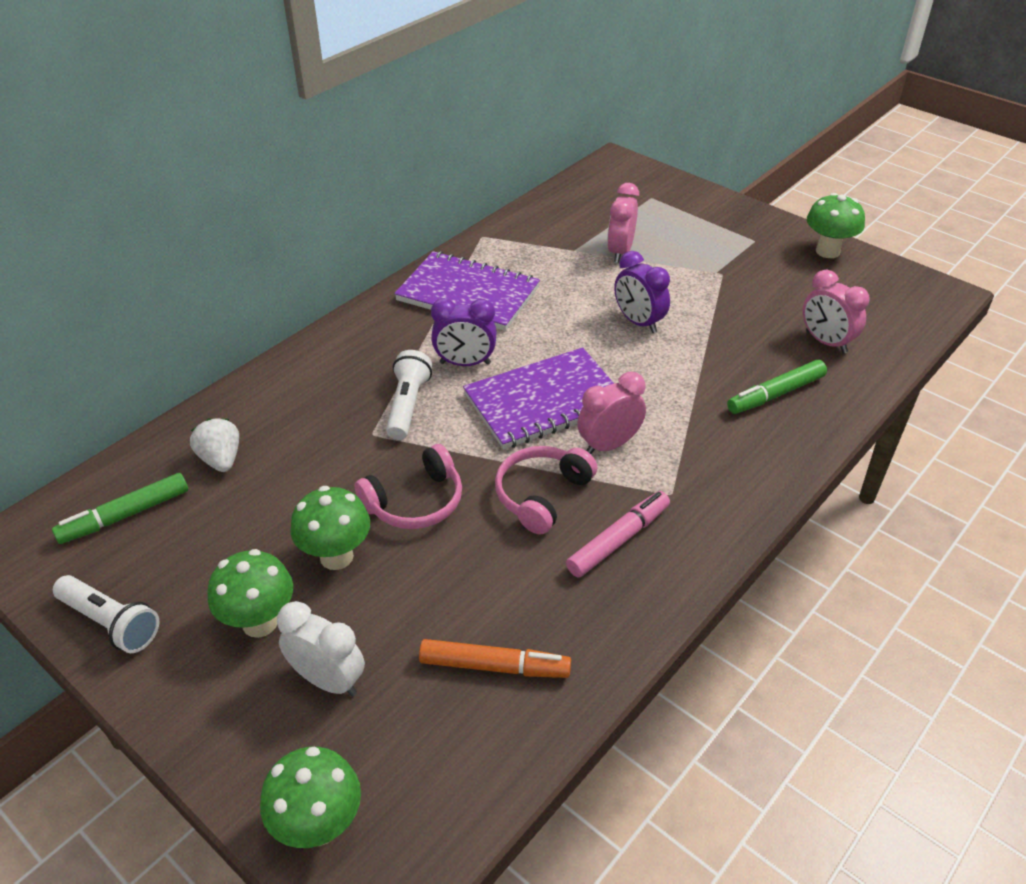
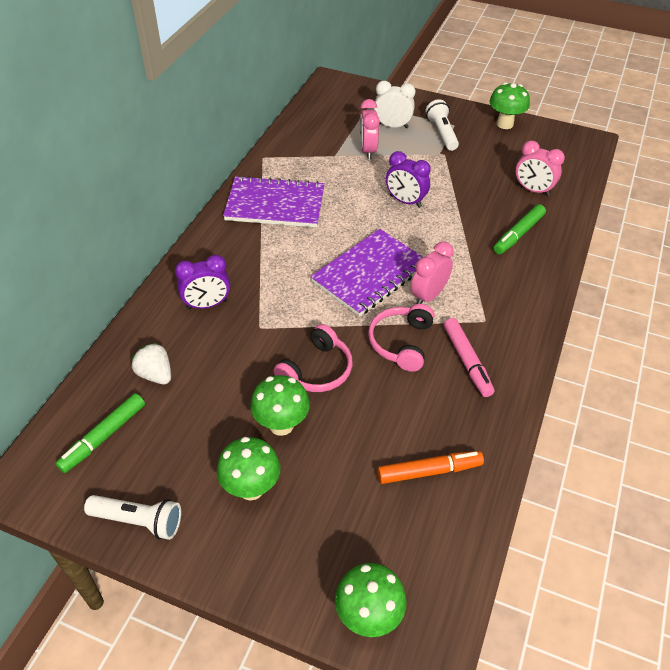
camera: 20 degrees left, 5 degrees up
(328, 680) = (322, 515): white clock -> white clock (392, 126)
(408, 405) = (274, 299): white flashlight -> white flashlight (442, 133)
(465, 363) = (300, 258): purple clock -> purple clock (207, 304)
(618, 540) = (467, 361): pink marker -> pink marker turned 135 degrees clockwise

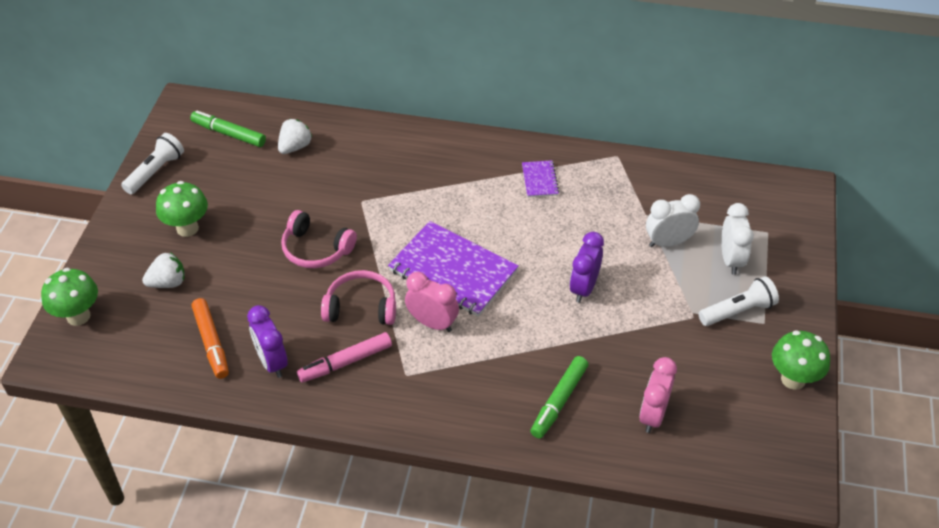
camera: 80 degrees right, 0 degrees up
(138, 521) = (155, 172): white flashlight -> white flashlight turned 150 degrees counterclockwise
(207, 304) = (382, 160): purple clock -> purple clock (272, 362)
(275, 204) = (539, 180): purple notebook -> purple notebook, size x0.46
(281, 425) = (251, 235): green mushroom -> none
(333, 511) = (168, 282): none -> white strawberry
(367, 150) = (668, 242): pink clock -> white clock
(518, 234) = (559, 401): green marker -> green marker turned 90 degrees counterclockwise

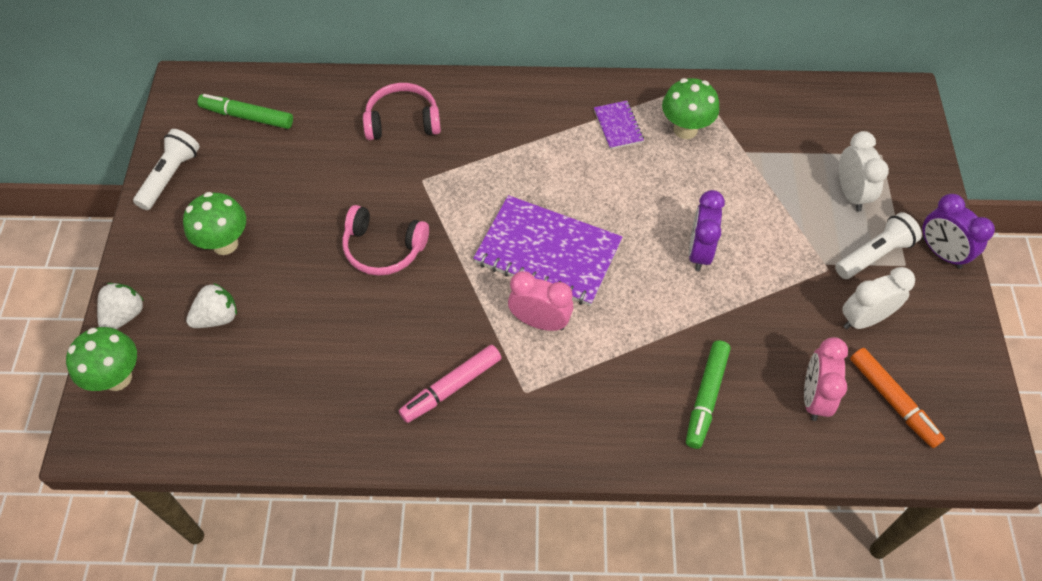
camera: 10 degrees left, 10 degrees up
(211, 343) = (287, 387): orange marker -> orange marker (893, 401)
(272, 362) = (365, 401): purple clock -> purple clock (941, 252)
(295, 147) = (329, 123): white strawberry -> white strawberry (124, 315)
(361, 307) = (453, 314): pink headphones -> pink headphones (402, 121)
(668, 242) = (778, 182): white clock -> white clock (864, 319)
(793, 379) = (953, 328): green mushroom -> green mushroom (685, 129)

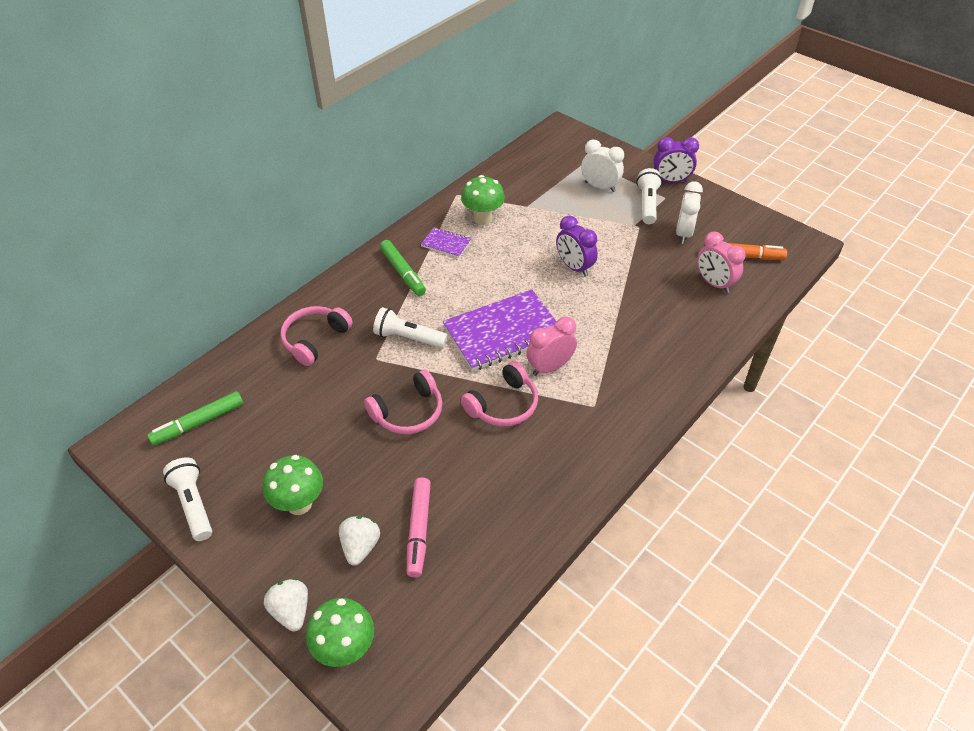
camera: 50 degrees left, 10 degrees down
(451, 387) = (555, 441): pink marker -> pink marker (419, 530)
(457, 315) = (503, 405): none -> pink headphones
(469, 185) = (408, 338): none -> white flashlight
(706, 397) = (674, 326): green marker -> green marker (403, 272)

